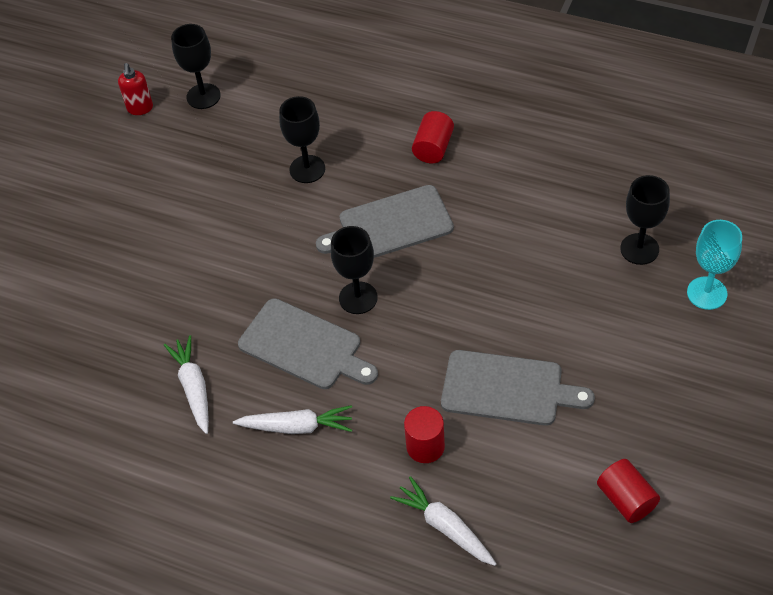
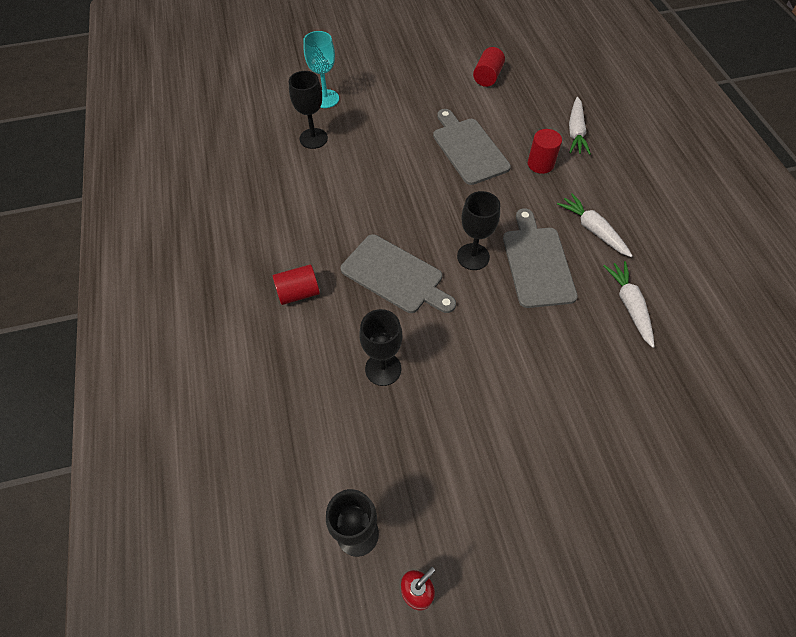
camera: 130 degrees left, 5 degrees up
(193, 388) = (629, 305): white carrot -> white carrot turned 135 degrees clockwise

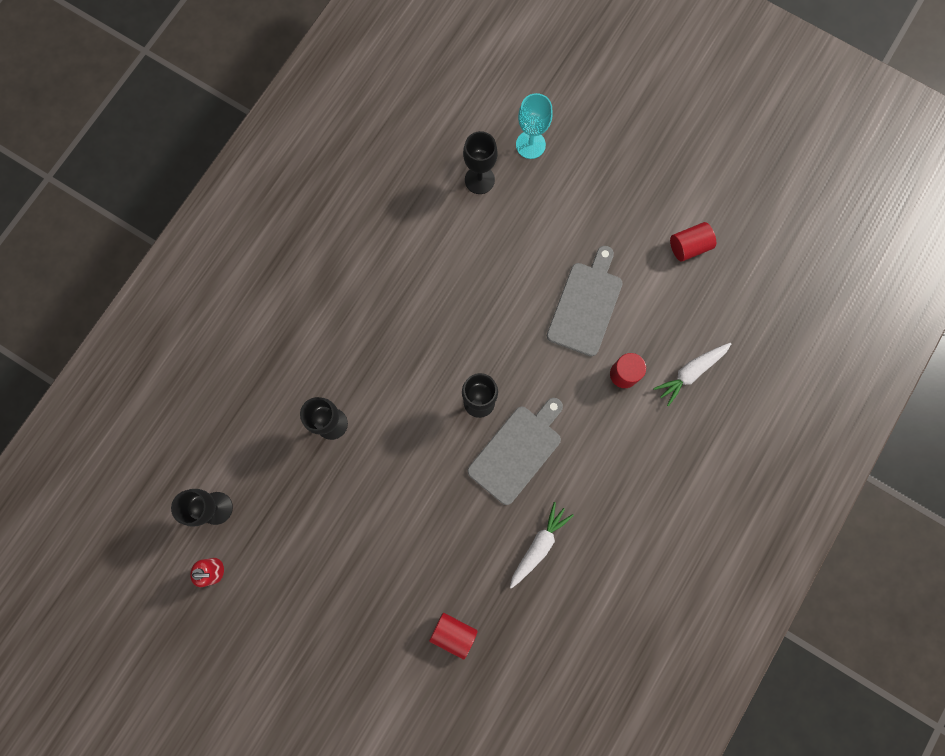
camera: 45 degrees right, 20 degrees up
(298, 293) = (335, 313): red cylinder -> red cylinder (453, 633)
(395, 276) = (411, 363): grey cutting board -> none
(593, 230) = (590, 467): white carrot -> none

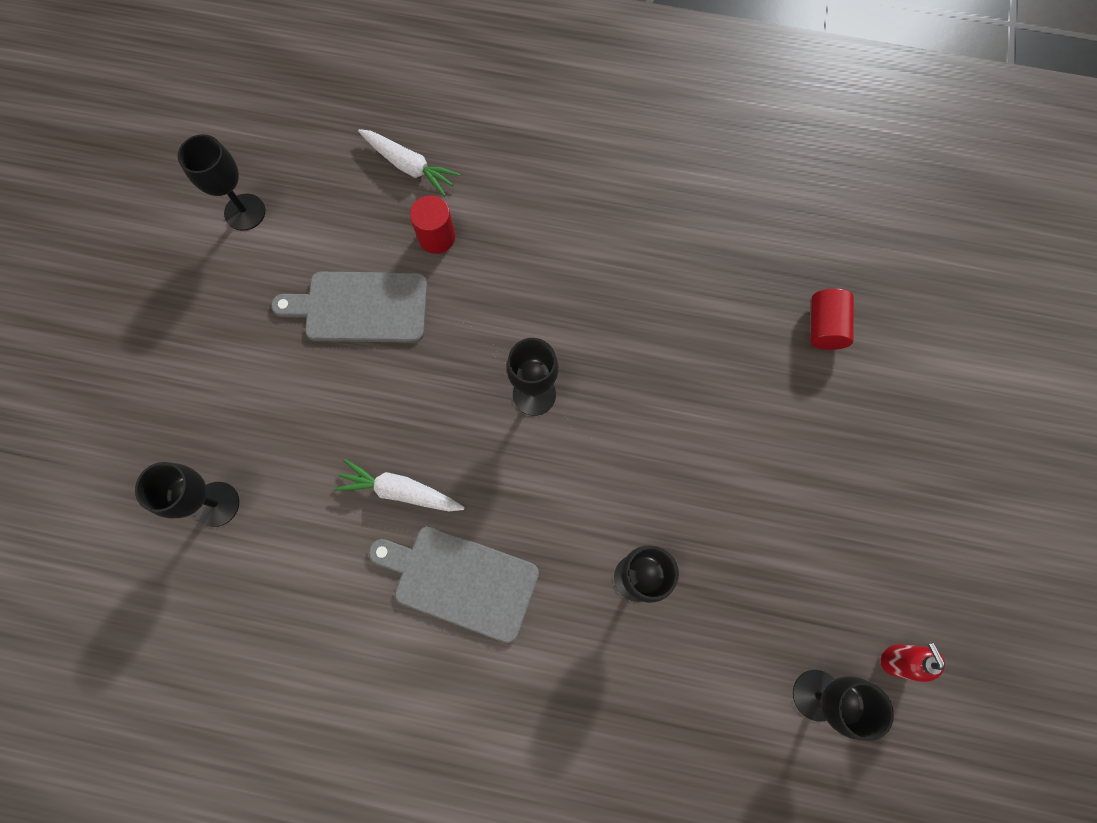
camera: 110 degrees left, 5 degrees down
(517, 451) = (579, 327): grey cutting board -> grey cutting board (460, 580)
(530, 145) = (144, 451): turquoise goblet -> none
(539, 545) = (681, 266): white carrot -> white carrot (400, 491)
(689, 246) = (245, 212): red cylinder -> black goblet

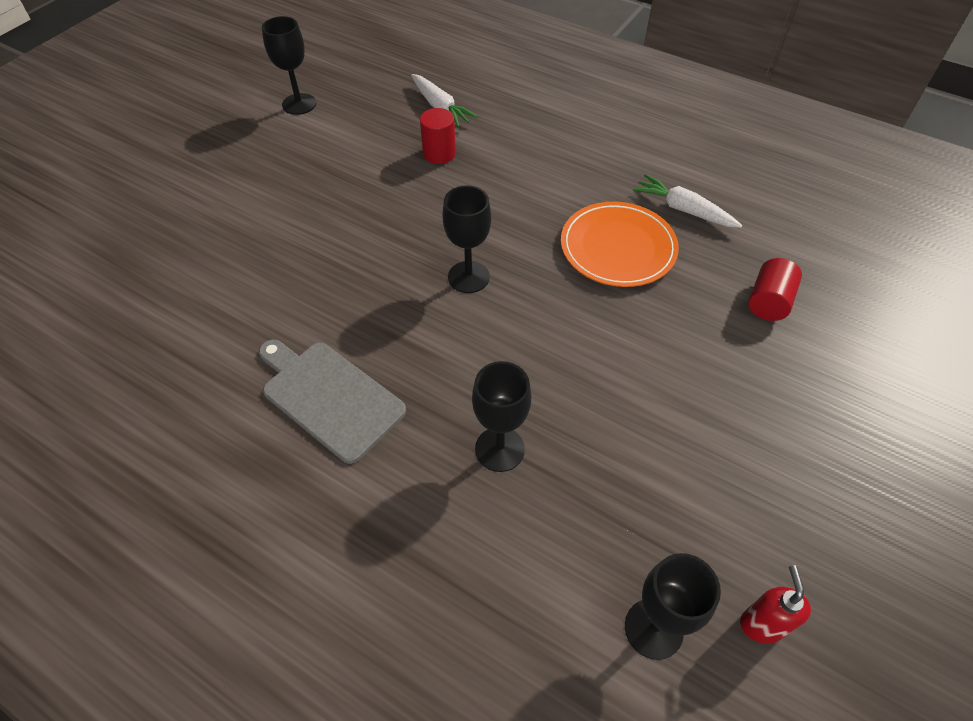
camera: 20 degrees right, 20 degrees down
(216, 504) = (158, 276): black goblet -> none
(360, 307) = (353, 181): grey cutting board -> none
(400, 491) = (314, 312): white carrot -> white carrot (683, 209)
(666, 307) = (618, 248): none -> orange plate

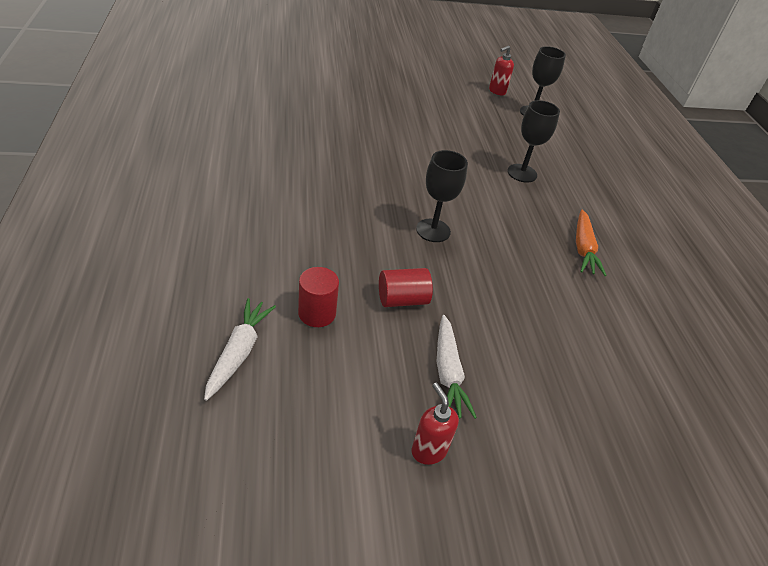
camera: 135 degrees left, 10 degrees down
(284, 150) = (428, 450): none -> red soap dispenser
(299, 104) = (341, 505): black goblet -> none
(329, 397) = (583, 248): grey cutting board -> orange carrot
(618, 248) = (332, 174): orange plate -> none
(683, 209) = (263, 155): white carrot -> white carrot (448, 373)
(768, 302) = (320, 111): red cylinder -> red cylinder (402, 299)

